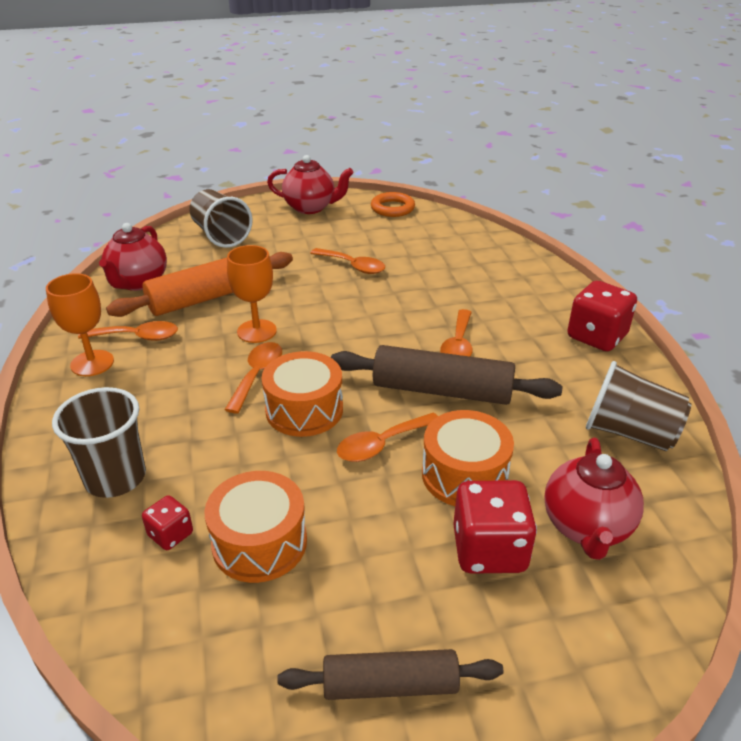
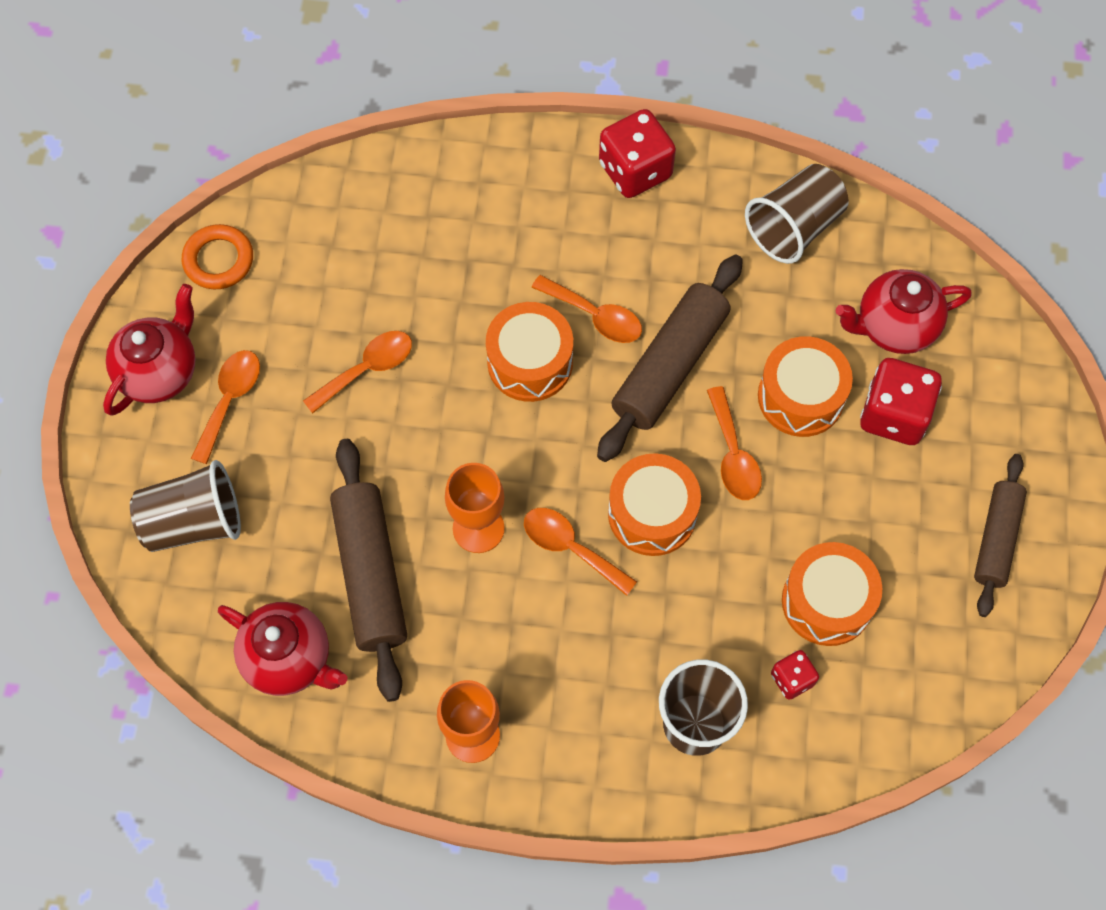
camera: 70 degrees left, 30 degrees up
(137, 337) = (433, 674): orange spoon -> orange spoon (230, 400)
(207, 298) = (371, 574): orange rolling pin -> brown rolling pin
(399, 325) = (530, 362): none -> orange drum
(586, 527) = (894, 327): red teapot -> red teapot turned 135 degrees clockwise

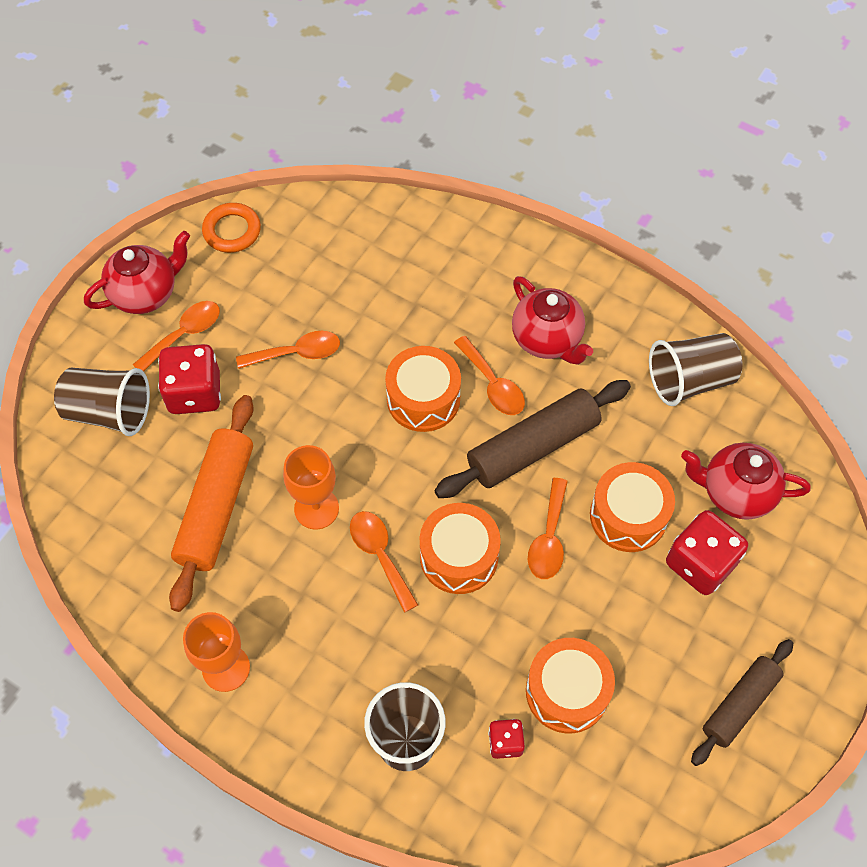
camera: 25 degrees right, 5 degrees down
(289, 659) = (121, 545): red teapot -> red teapot (547, 340)
(371, 574) = (217, 507): brown rolling pin -> orange rolling pin
(635, 170) = (582, 287): red dice -> red dice (194, 393)

